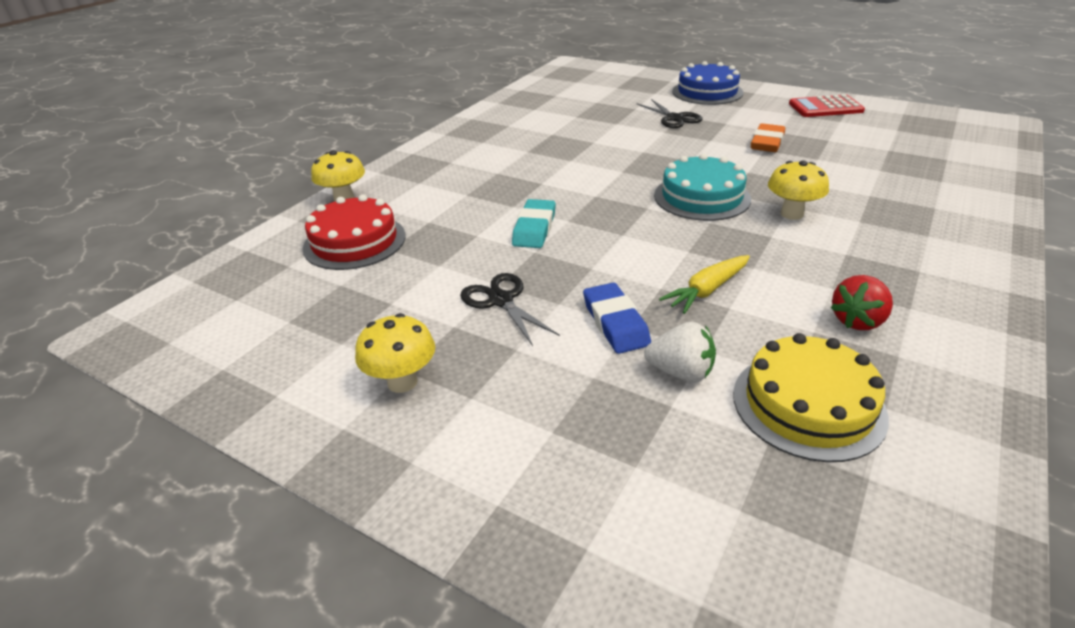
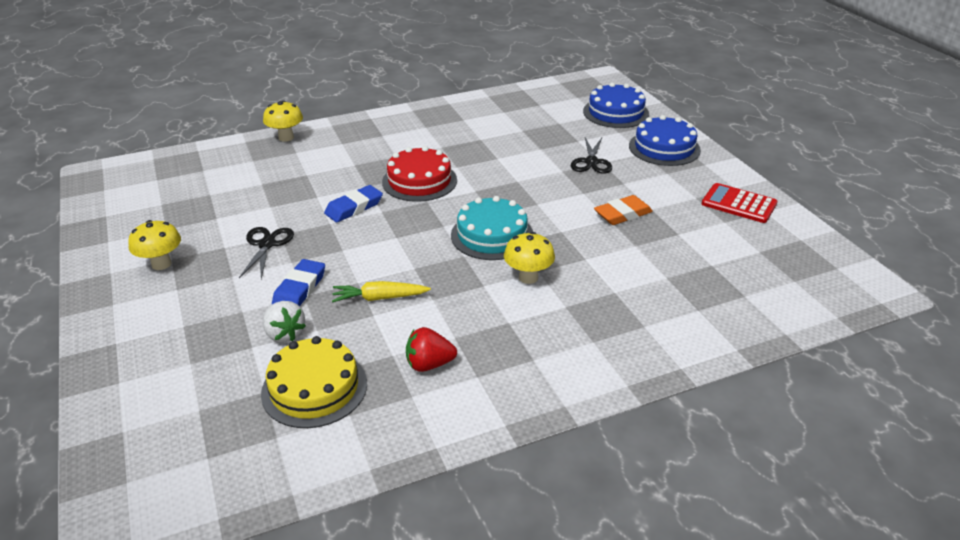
camera: 35 degrees right, 0 degrees up
(354, 241) = (252, 170): red cake -> red cake (419, 181)
(534, 228) = (354, 207): turquoise eraser -> blue eraser
(627, 82) = (616, 112): none -> blue cake

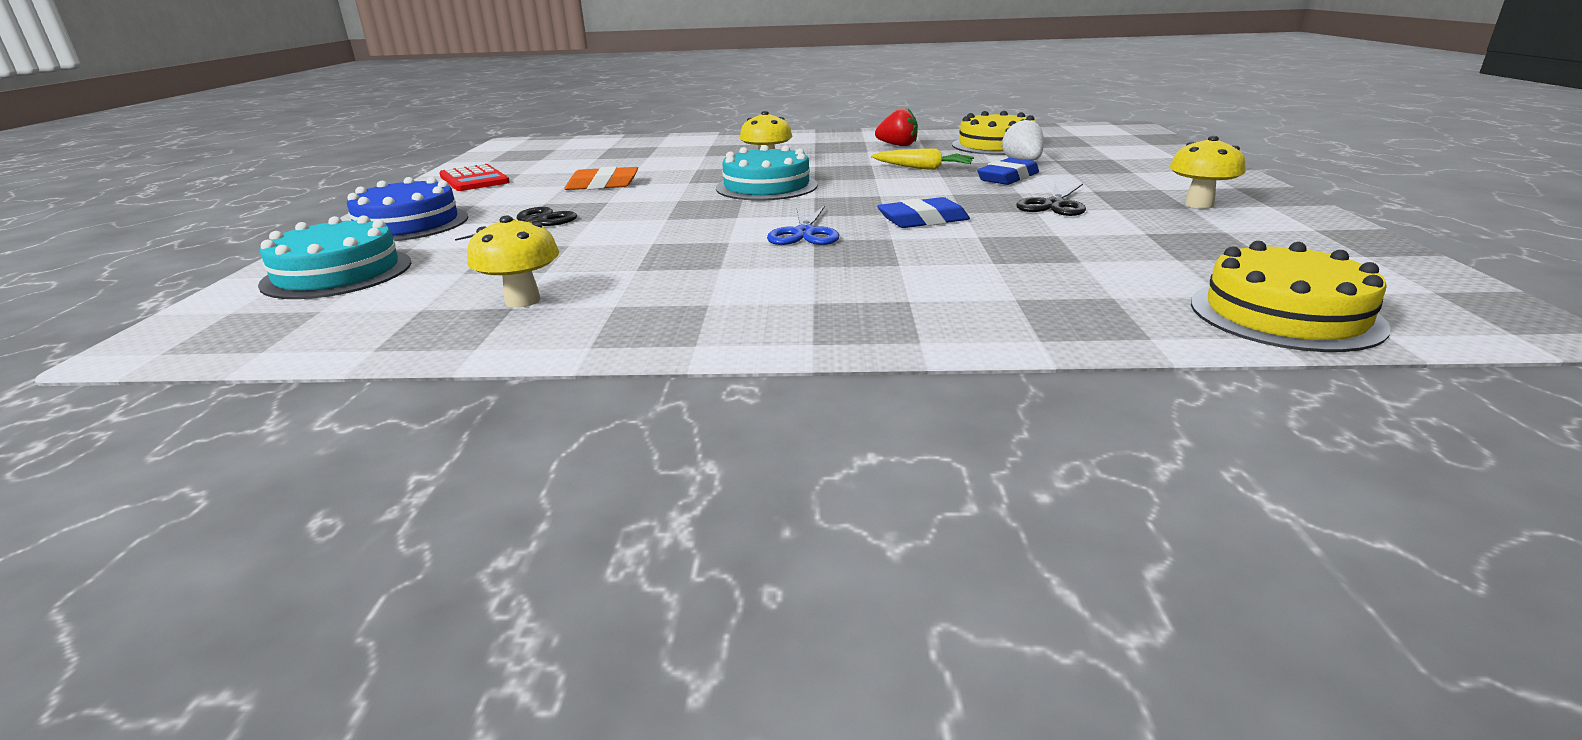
camera: 155 degrees left, 10 degrees down
(184, 163) = (1285, 314): none -> yellow cake
(286, 137) = (1042, 330): yellow mushroom -> yellow mushroom (522, 301)
(419, 181) = (804, 233): red cake -> blue scissors
(616, 112) = (337, 273): blue cake -> turquoise cake

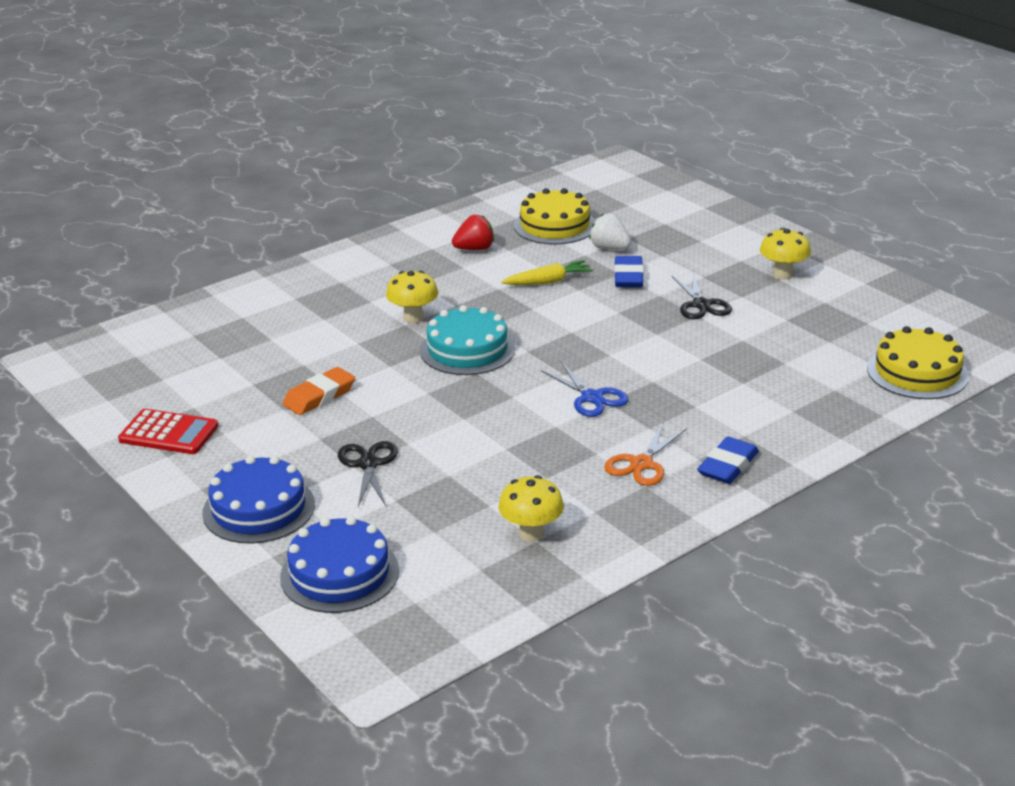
camera: 40 degrees left, 5 degrees up
(337, 273) = (339, 573): turquoise cake -> blue cake
(744, 287) = (641, 464): none -> orange scissors
(923, 220) = (645, 353): blue eraser -> blue eraser (728, 466)

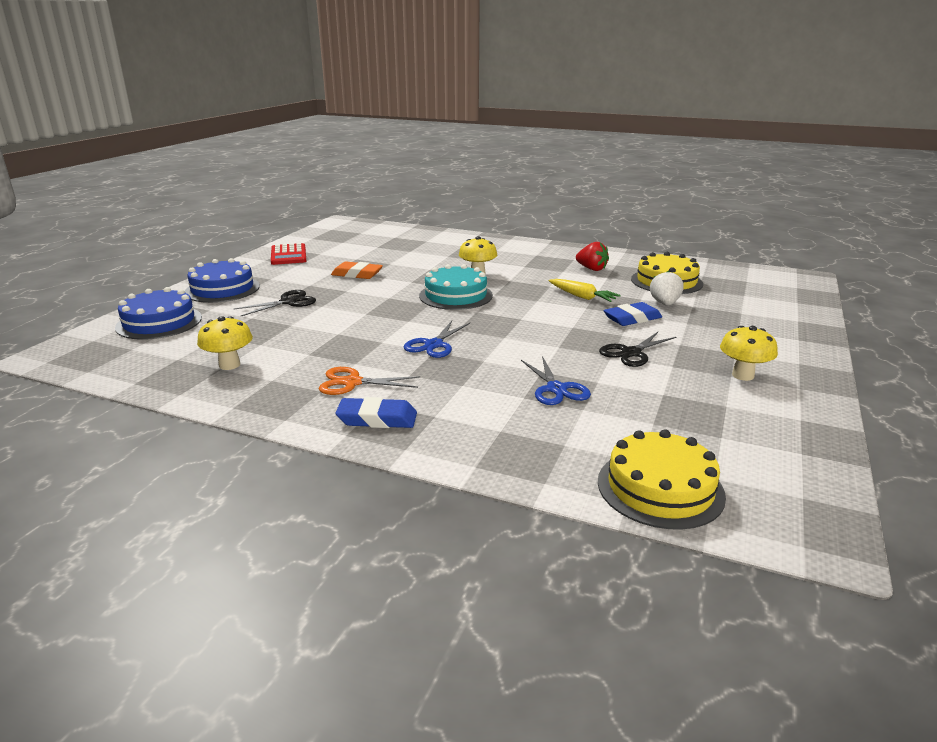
camera: 60 degrees right, 5 degrees down
(740, 363) = (556, 389): none -> blue scissors

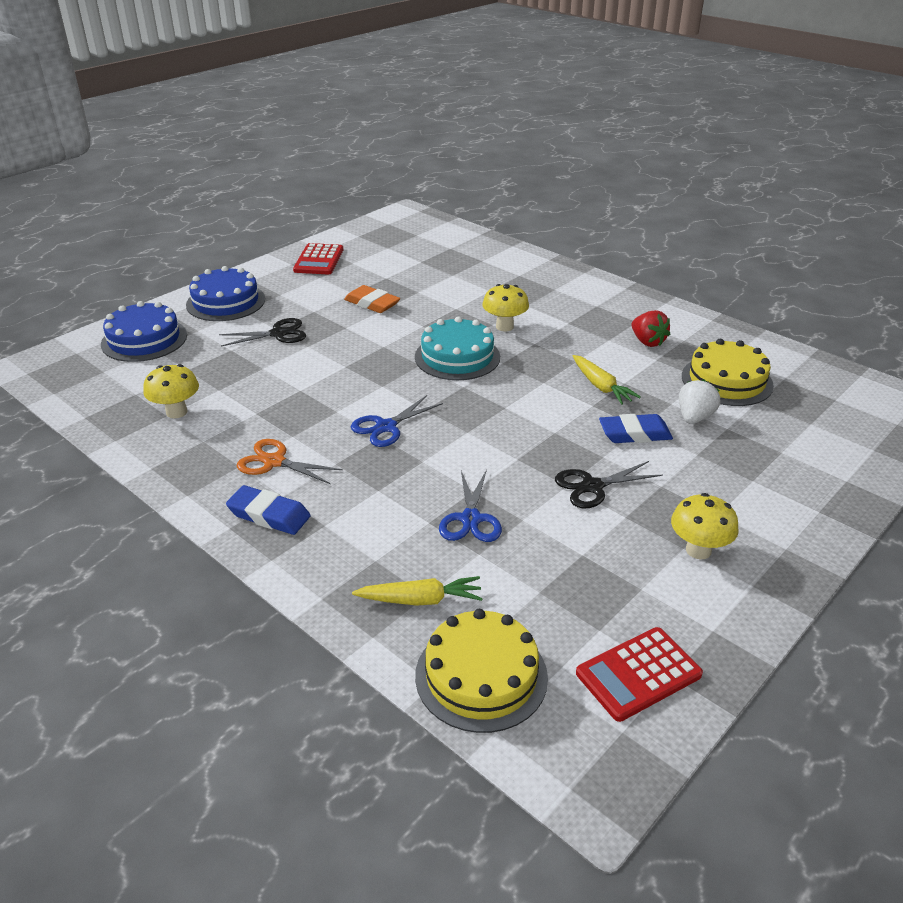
camera: 20 degrees right, 10 degrees up
(563, 449) = (420, 600): none -> yellow carrot
(777, 458) = (638, 674): none -> red calculator

